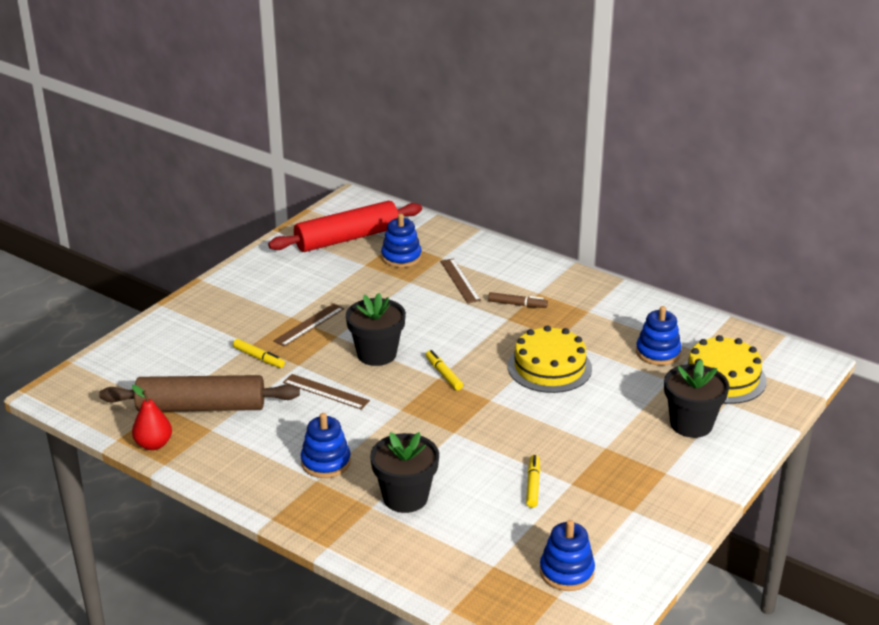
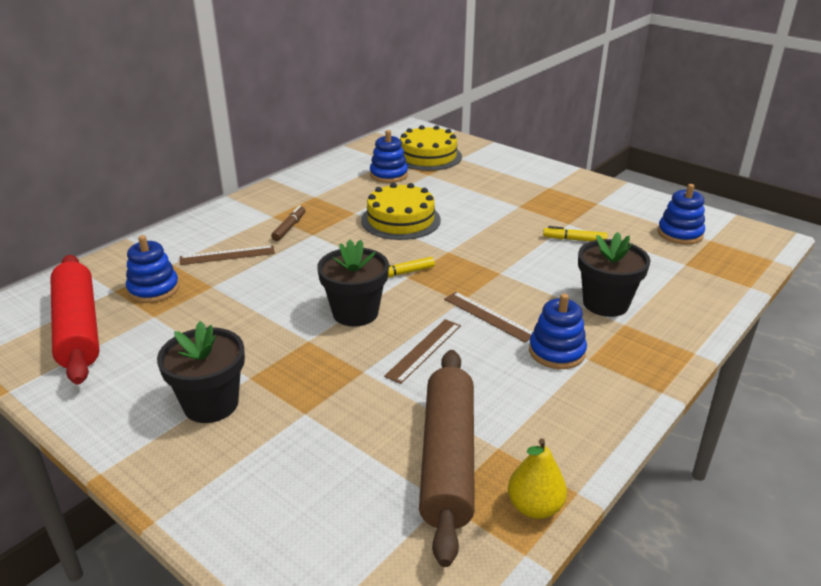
camera: 85 degrees left, 0 degrees up
(154, 444) = (534, 507): red pear -> yellow pear
(259, 358) = (340, 406): yellow marker -> none
(309, 325) = (276, 362): brown ruler -> brown ruler (488, 316)
(691, 424) = (488, 173): black flower pot -> black flower pot (211, 404)

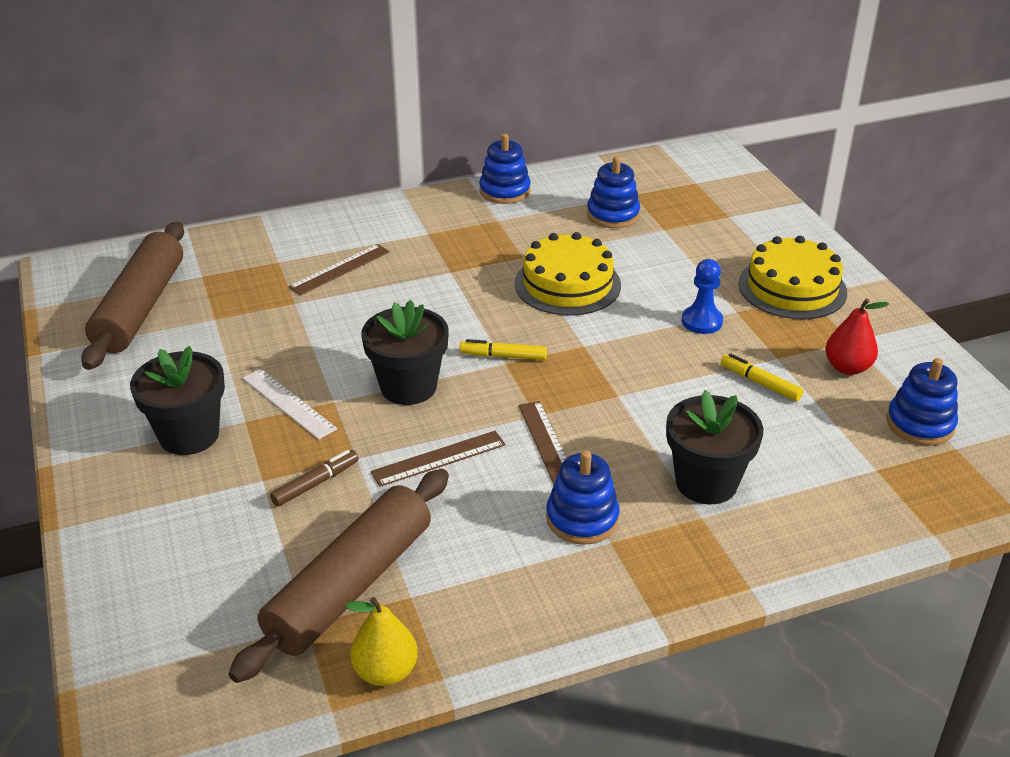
camera: 30 degrees right, 5 degrees up
(78, 328) = (140, 308): red rolling pin -> brown rolling pin
(154, 289) = (237, 287): blue stacking toy -> blue stacking toy (504, 191)
(227, 255) = (340, 269): brown ruler -> brown ruler turned 60 degrees counterclockwise
(274, 353) = (289, 403): none -> white ruler
(289, 227) = (433, 254): brown marker -> brown marker (316, 483)
(428, 156) = (689, 201): yellow cake -> yellow cake (792, 288)
(505, 217) = (702, 321): none -> blue pawn
(611, 217) = (847, 367): none -> red pear

